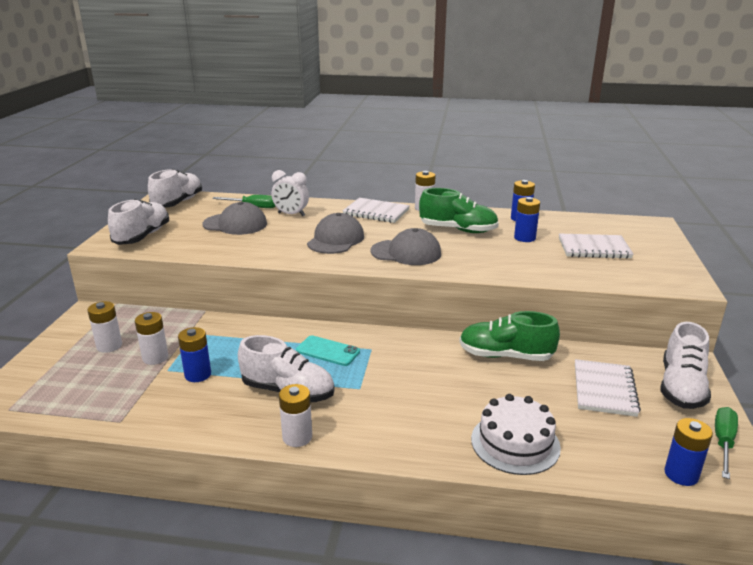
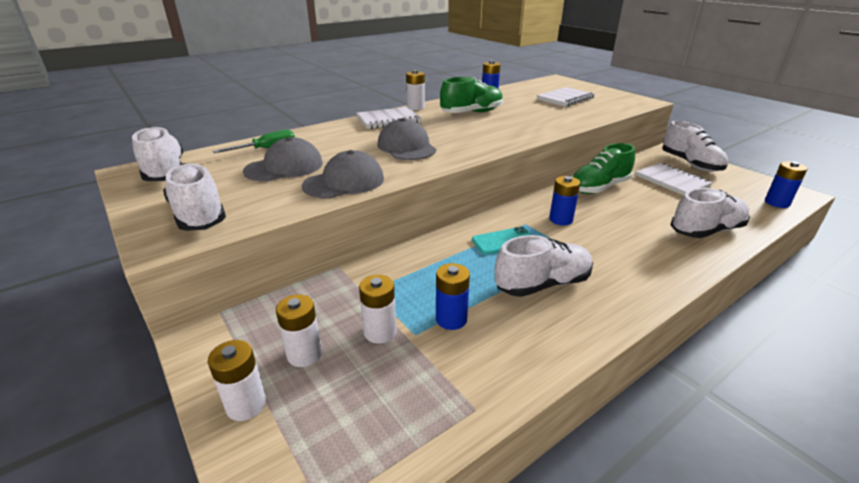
camera: 45 degrees left, 5 degrees up
(291, 214) = (320, 143): white clock -> none
(297, 437) = (618, 309): white battery -> white battery (246, 405)
(406, 252) = (477, 137): grey cap -> grey cap (344, 182)
(515, 443) = (706, 231): white cake -> white shoe
(524, 238) = (519, 105): blue battery -> blue battery (561, 219)
(723, 442) = (753, 180): green screwdriver -> none

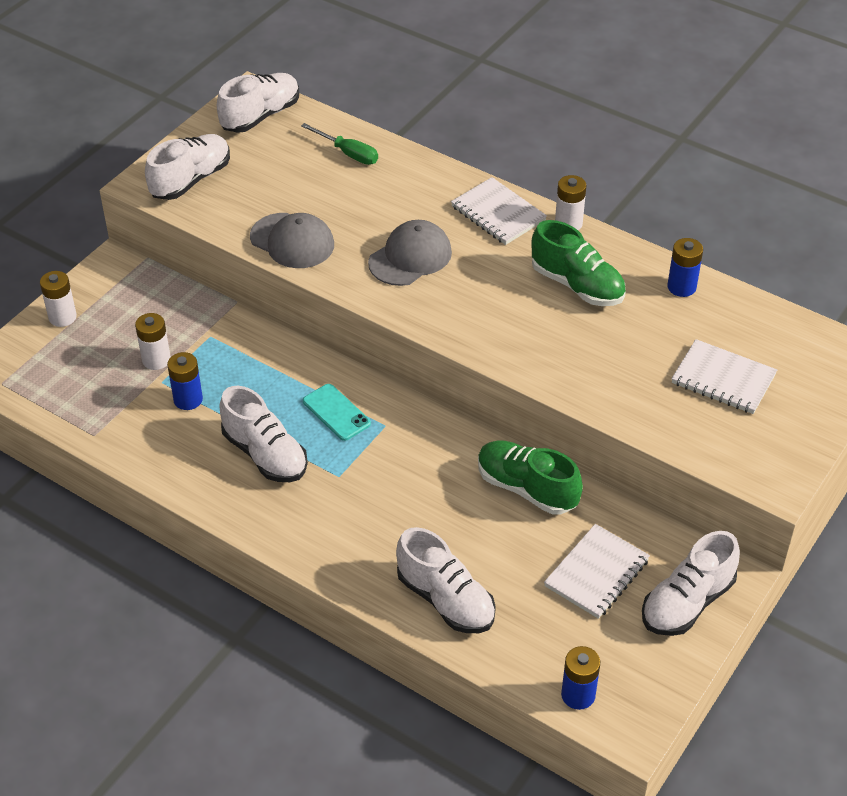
camera: 70 degrees right, 15 degrees up
(284, 167) = (308, 186): grey cap -> none
(304, 354) = (117, 326): white battery -> none
(561, 219) = (410, 456): blue battery -> none

